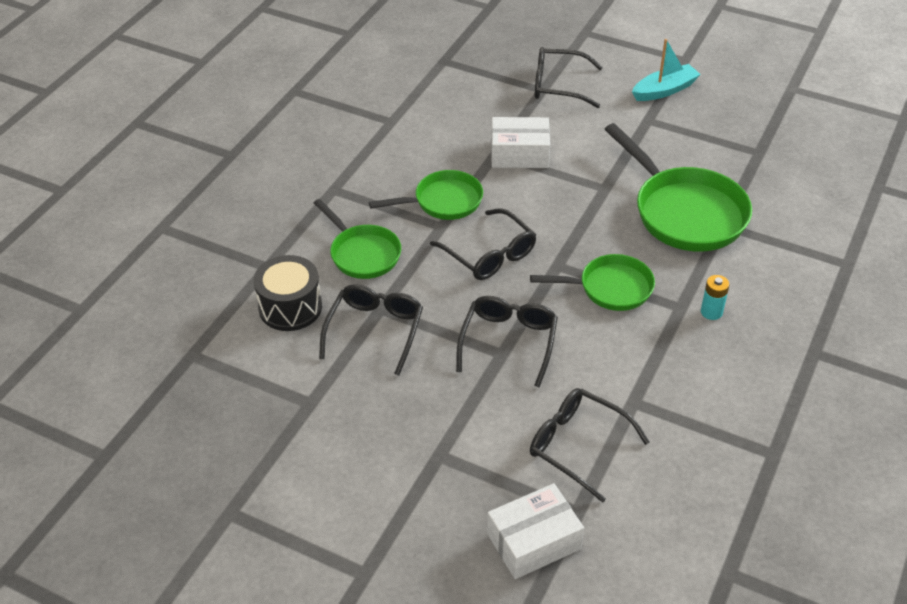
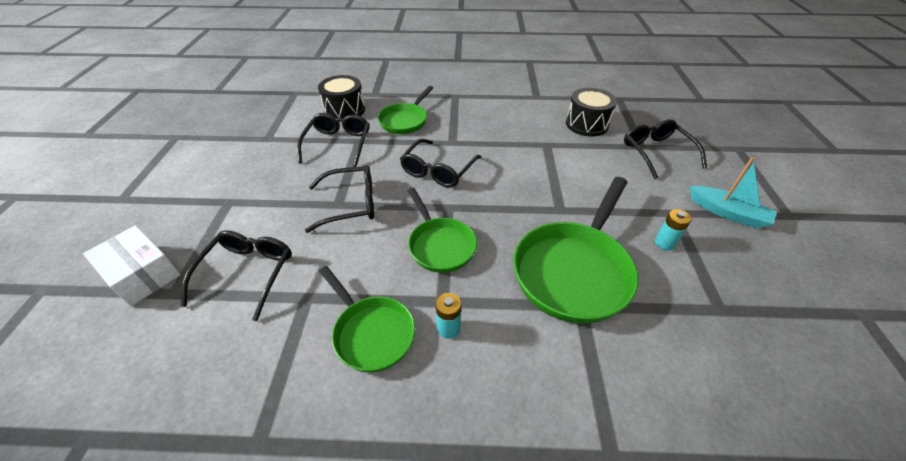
camera: 65 degrees right, 0 degrees up
(375, 330) = (338, 144): black glasses -> black glasses turned 75 degrees counterclockwise
(443, 201) = (477, 137): green pan -> green pan (371, 333)
(477, 108) = (587, 124): none -> black drum
(519, 154) = (558, 155): white box -> none
(680, 145) = (664, 243): none -> turquoise battery

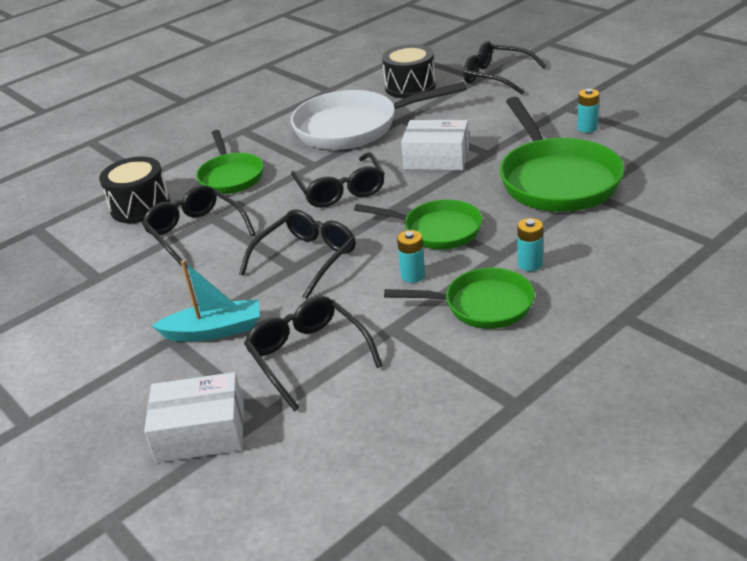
camera: 40 degrees left, 10 degrees down
(376, 268) = (413, 275): none -> turquoise battery
(511, 131) = (353, 127): none -> white pan
(523, 189) = (436, 158): none -> white box
(727, 213) = (598, 87): turquoise boat -> turquoise boat (214, 331)

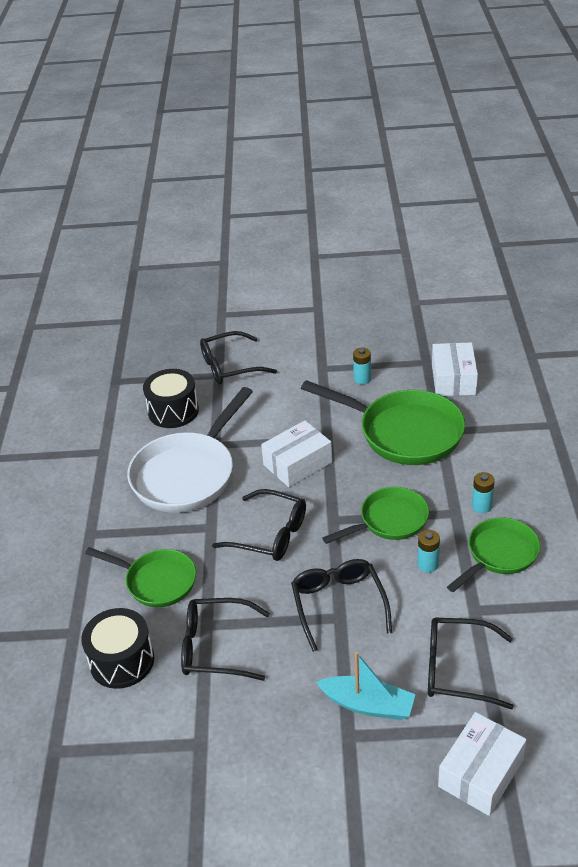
camera: 50 degrees left, 5 degrees up
(214, 331) = (368, 705): turquoise boat -> turquoise boat turned 75 degrees clockwise
(672, 164) = (453, 379): none -> white box

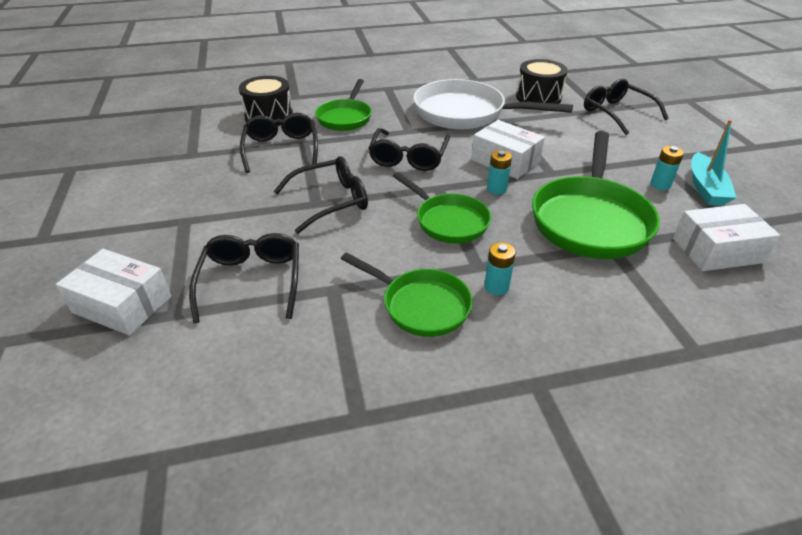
camera: 75 degrees right, 0 degrees up
(368, 705) = (215, 228): turquoise boat -> turquoise boat (705, 188)
(428, 564) = (392, 251): turquoise battery -> turquoise battery (496, 189)

